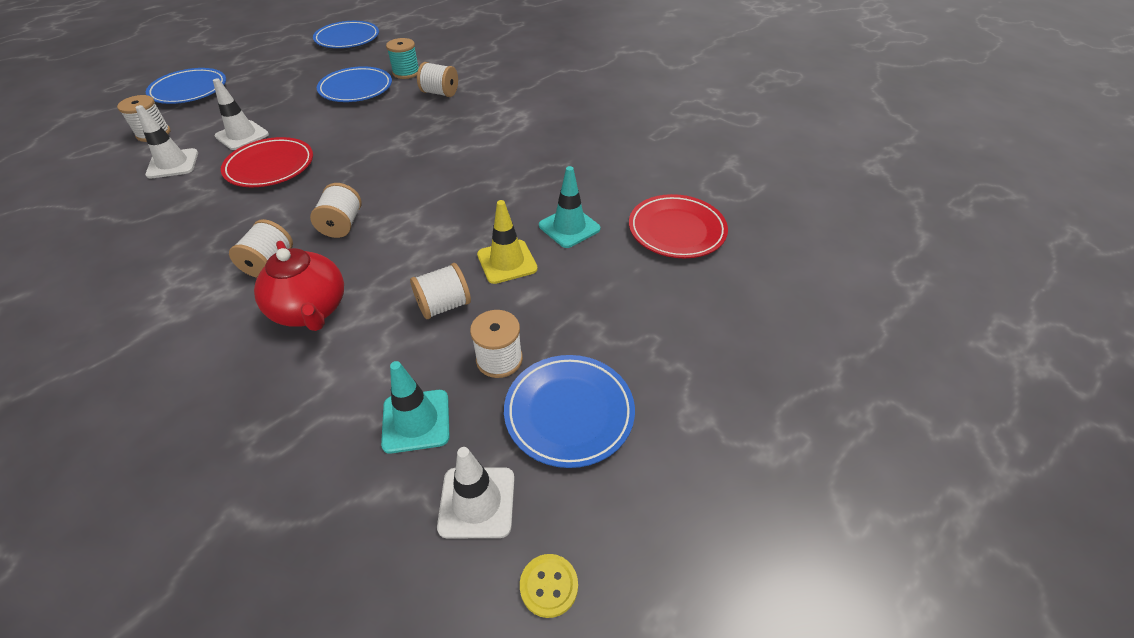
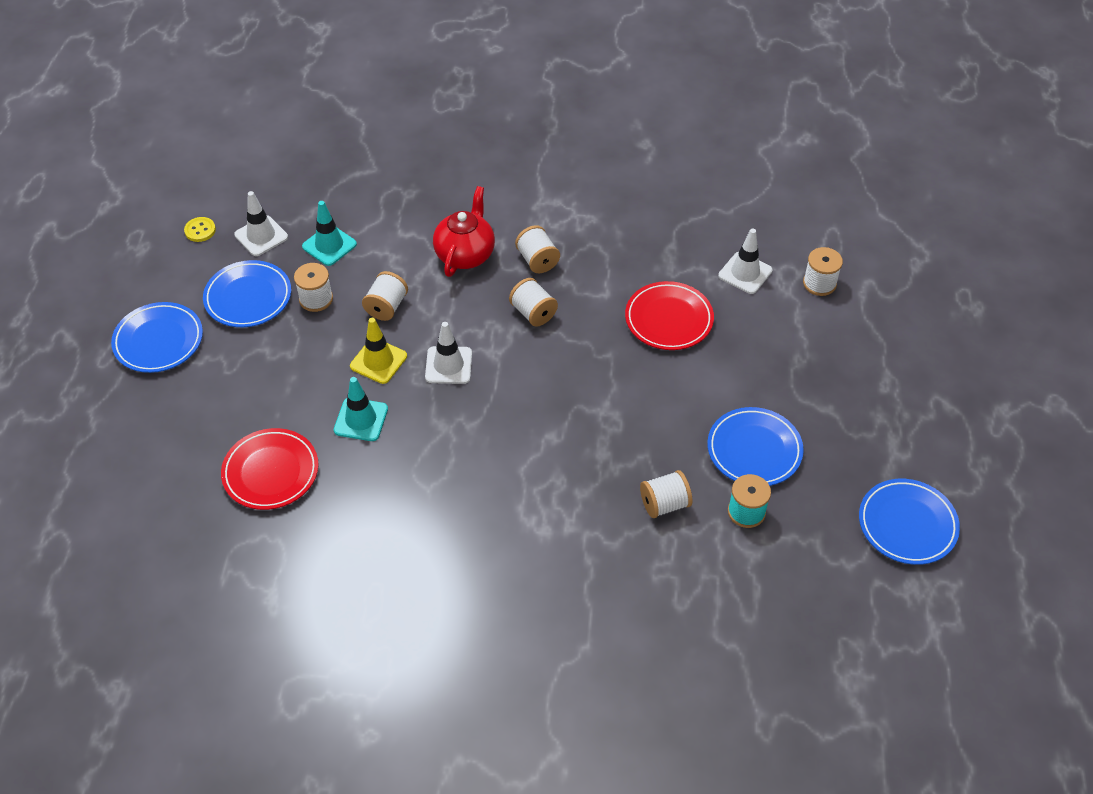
camera: 140 degrees right, 5 degrees up
(189, 90) = (896, 339): blue plate -> blue plate (158, 341)
(242, 135) = (748, 329): white traffic cone -> white traffic cone (448, 365)
(311, 310) = (465, 254): red teapot -> red teapot turned 90 degrees clockwise

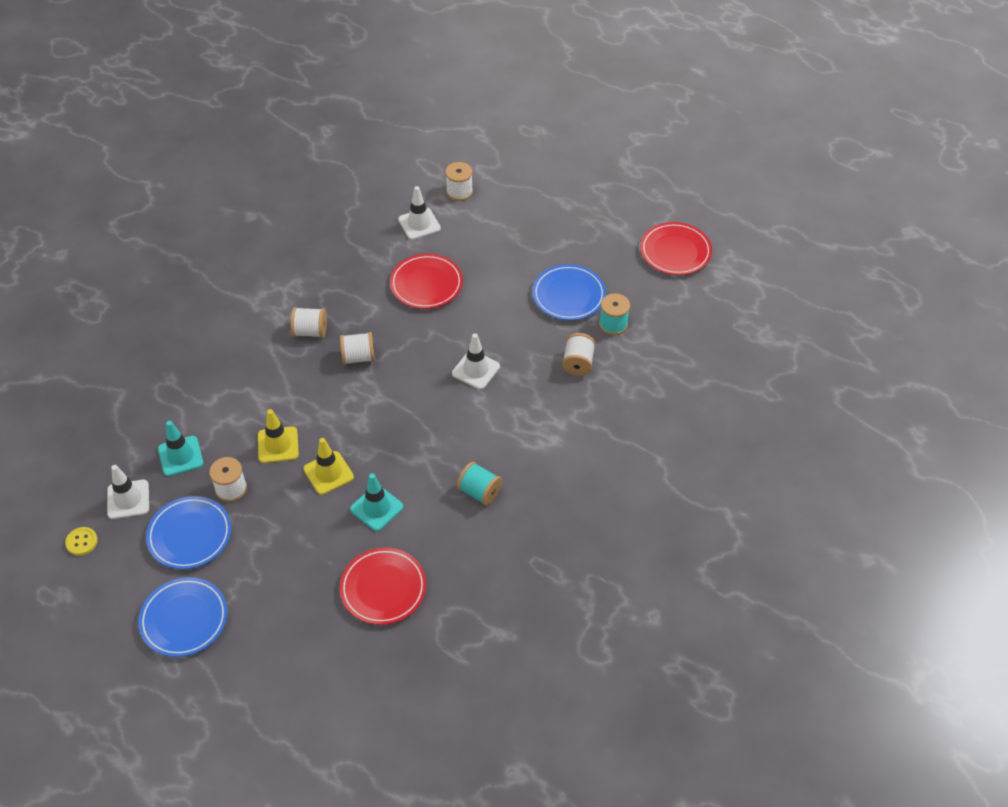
camera: 60 degrees left, 0 degrees up
(386, 307) = (278, 445): white spool -> yellow traffic cone
(433, 496) = (479, 492): none -> turquoise spool
(448, 365) = (367, 430): white traffic cone -> white traffic cone (476, 370)
(465, 254) = (266, 372): red teapot -> none
(907, 524) = (675, 252): blue plate -> red plate

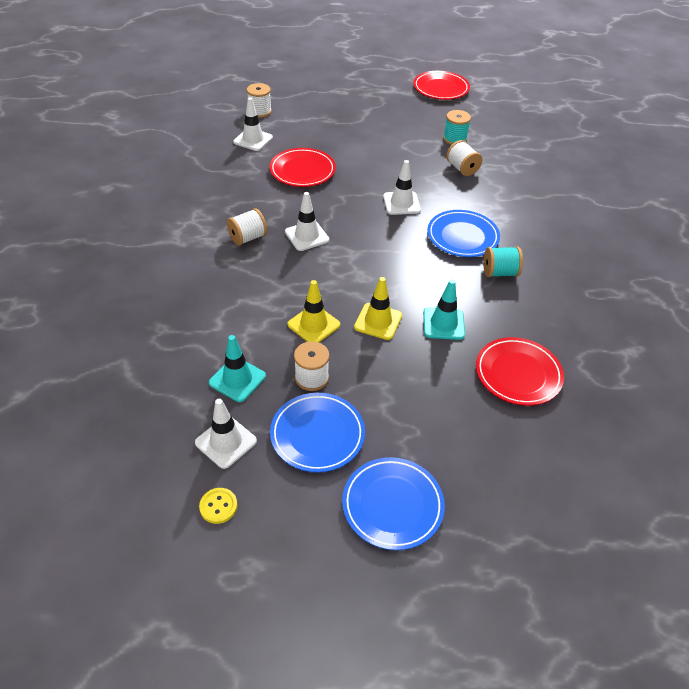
camera: 40 degrees left, 5 degrees down
(358, 357) = (307, 236): white spool -> white traffic cone
(568, 295) = (407, 136): blue plate -> blue plate (462, 237)

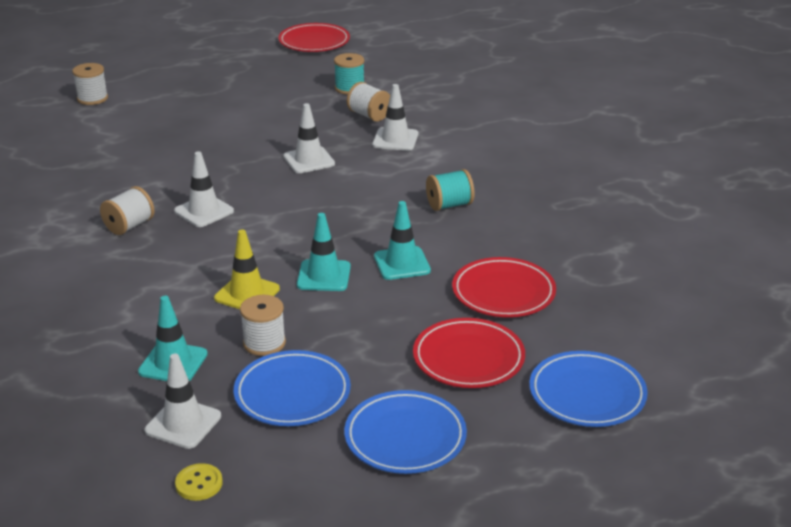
camera: 15 degrees left, 15 degrees down
(253, 140) = (95, 128): white traffic cone -> white traffic cone (395, 139)
(302, 171) = (172, 149): red plate -> red plate (468, 358)
(378, 321) = (324, 276): yellow traffic cone -> turquoise traffic cone
(462, 237) = (394, 179): blue plate -> blue plate (587, 394)

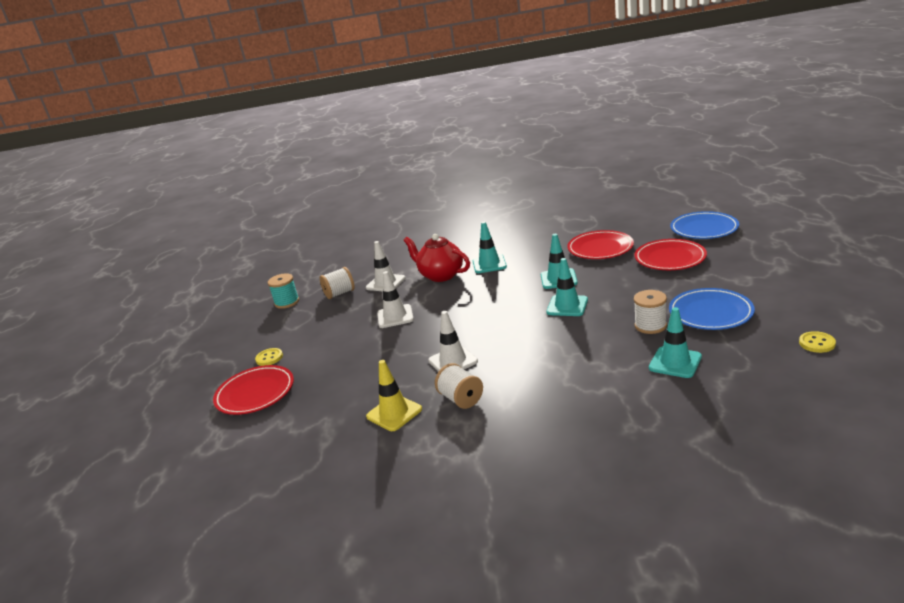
camera: 70 degrees left, 5 degrees down
(92, 98) = (180, 445): white spool -> none
(183, 423) = (750, 353): white traffic cone -> none
(229, 105) = (269, 358): none -> yellow button
(247, 294) = (584, 335): yellow traffic cone -> yellow traffic cone (394, 413)
(314, 42) = (184, 320): red plate -> red plate (255, 393)
(405, 437) = (751, 276): blue plate -> none
(416, 174) = (440, 275): none -> red teapot
(449, 205) = (489, 264): turquoise spool -> turquoise traffic cone

